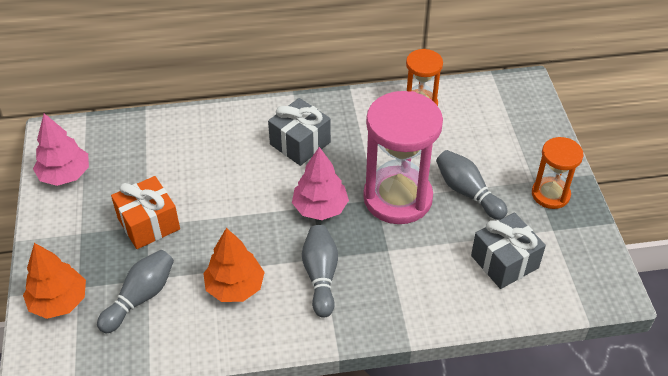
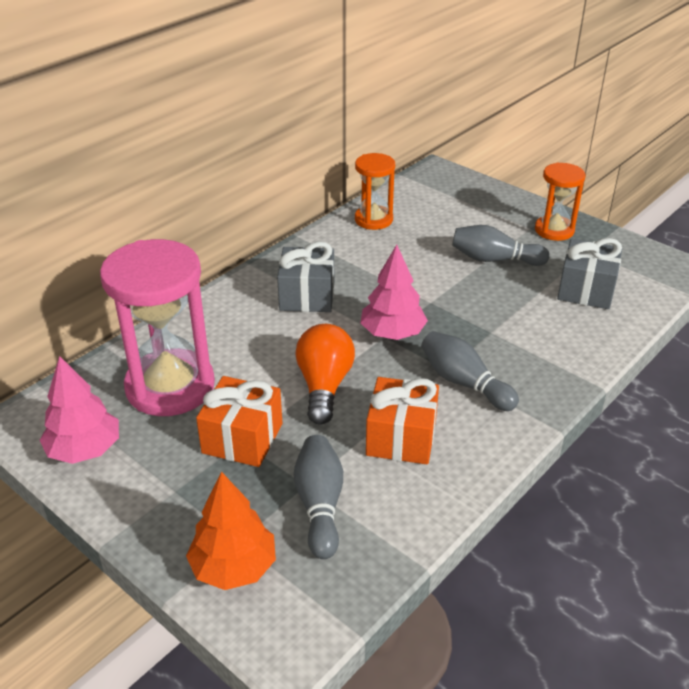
camera: 40 degrees left, 10 degrees down
(233, 219) = (324, 386): none -> orange light bulb
(235, 287) = (401, 437): orange tree -> orange gift
(397, 198) = (447, 291): pink hourglass -> pink hourglass (170, 386)

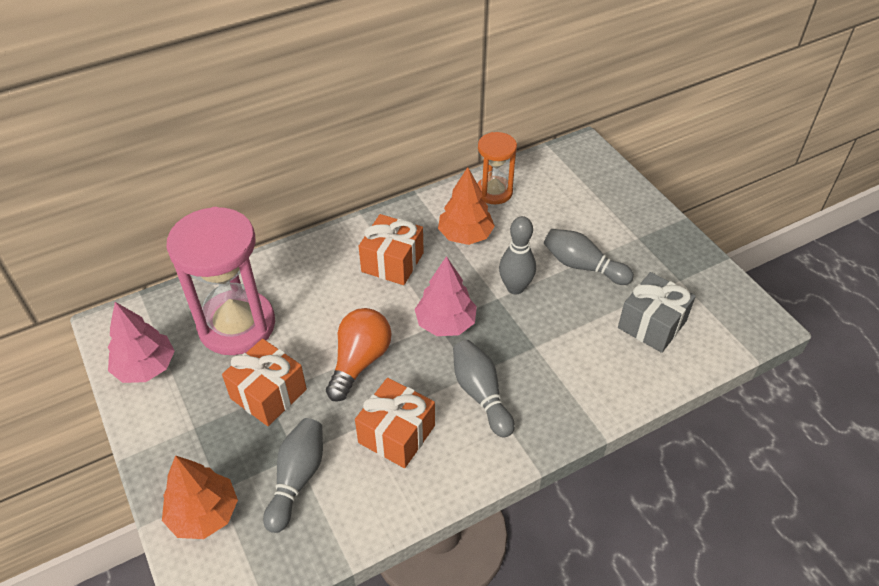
camera: 20 degrees right, 10 degrees up
(307, 296) = (392, 262): grey gift -> orange gift
(367, 259) = (465, 235): none -> orange tree
(442, 290) = (515, 287): none -> grey bowling pin
(554, 230) = (660, 246): orange hourglass -> none

